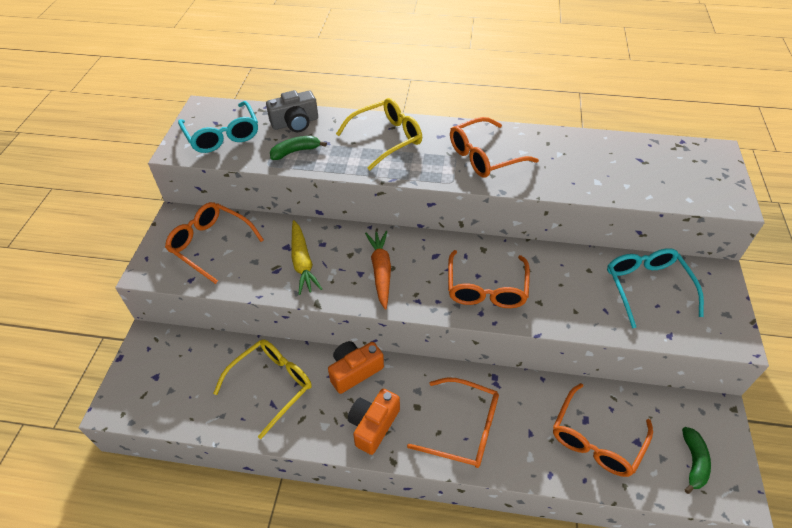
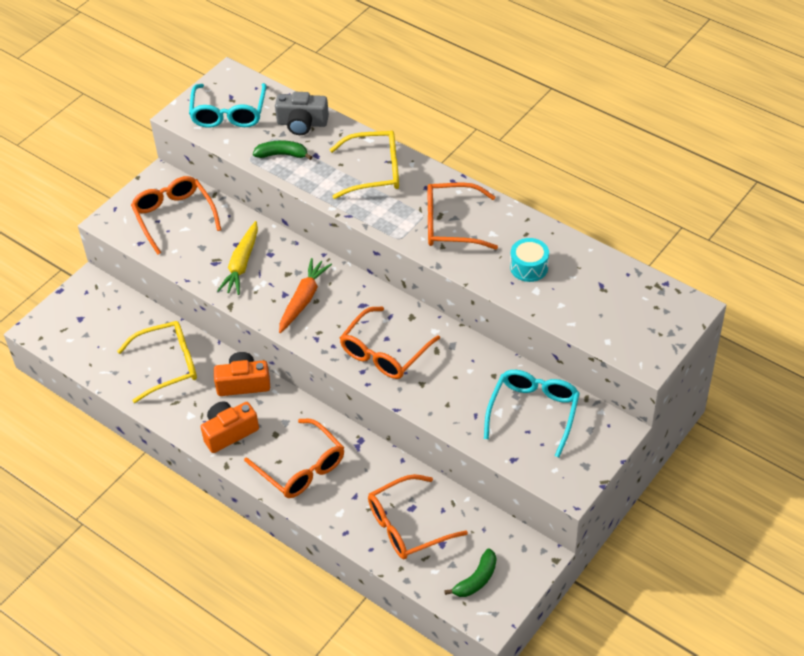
camera: 30 degrees right, 0 degrees up
(574, 166) = (529, 267): none -> turquoise drum

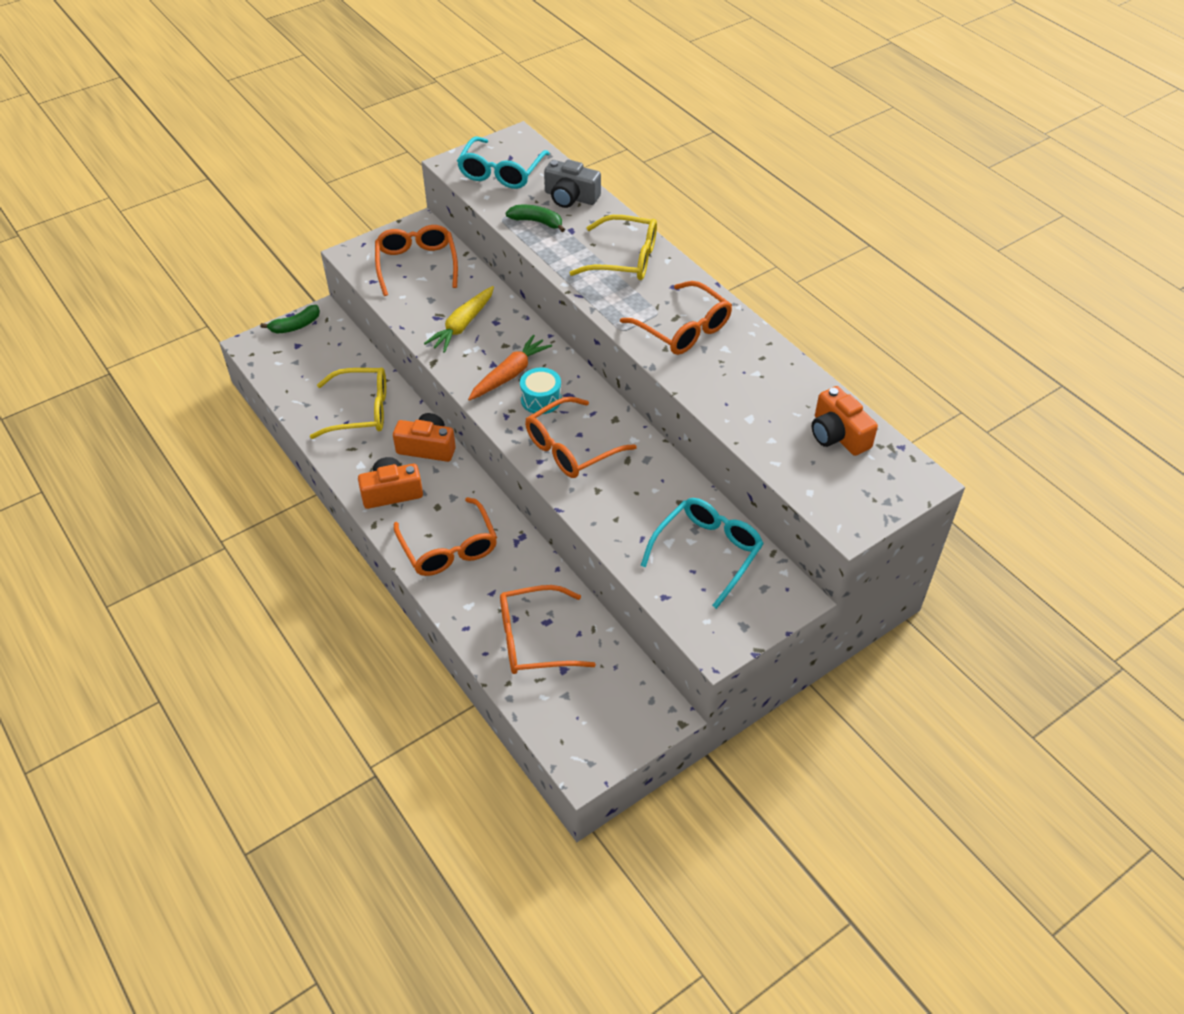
camera: 15 degrees right, 0 degrees up
(451, 224) = (683, 329): orange glasses -> orange glasses turned 150 degrees counterclockwise
(476, 579) = (585, 719): green banana -> green banana (295, 326)
(529, 267) = (751, 392): turquoise drum -> turquoise drum (541, 399)
(612, 286) = (838, 435): none -> orange camera

